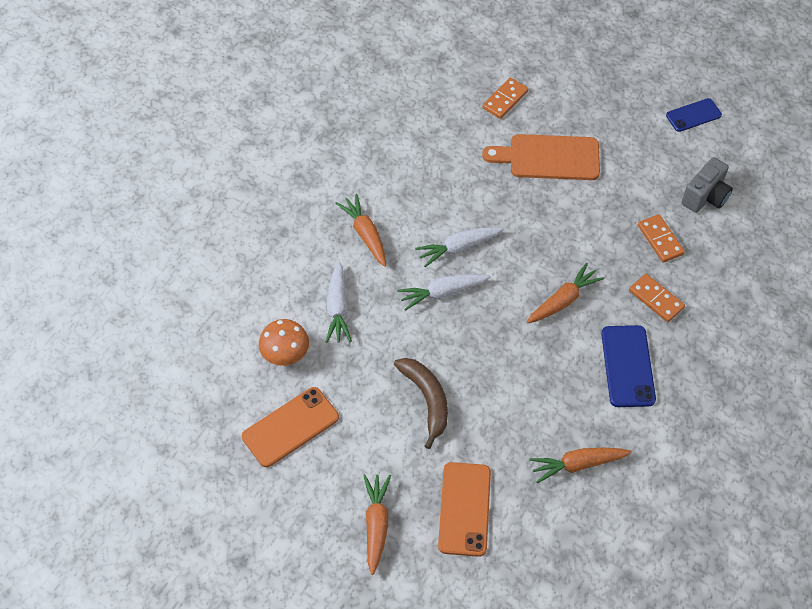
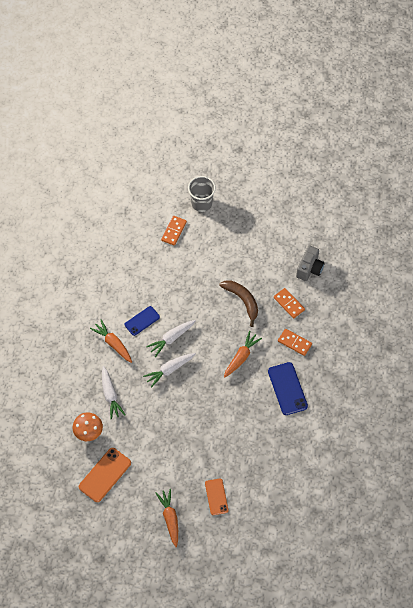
camera: 15 degrees left, 5 degrees up
(427, 400) = (178, 438): brown banana -> brown banana (242, 301)
(464, 509) = (216, 497): orange phone -> orange phone, size x0.66
(548, 158) = (210, 265): orange cutting board -> none
(558, 71) = (201, 203): none -> grey cup
(577, 465) = (272, 455): orange carrot -> none
(693, 115) = (291, 214): blue phone -> blue phone (142, 321)

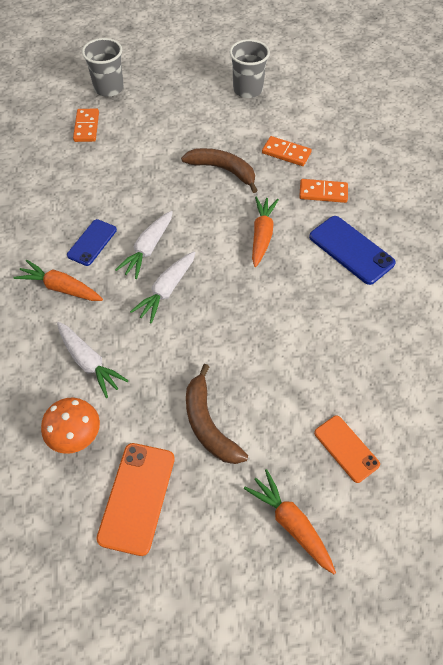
camera: 25 degrees left, 5 degrees down
(155, 454) = (208, 424): none -> brown banana
(292, 241) = (248, 90): none -> grey cup
(309, 269) = (287, 109): grey camera -> none

